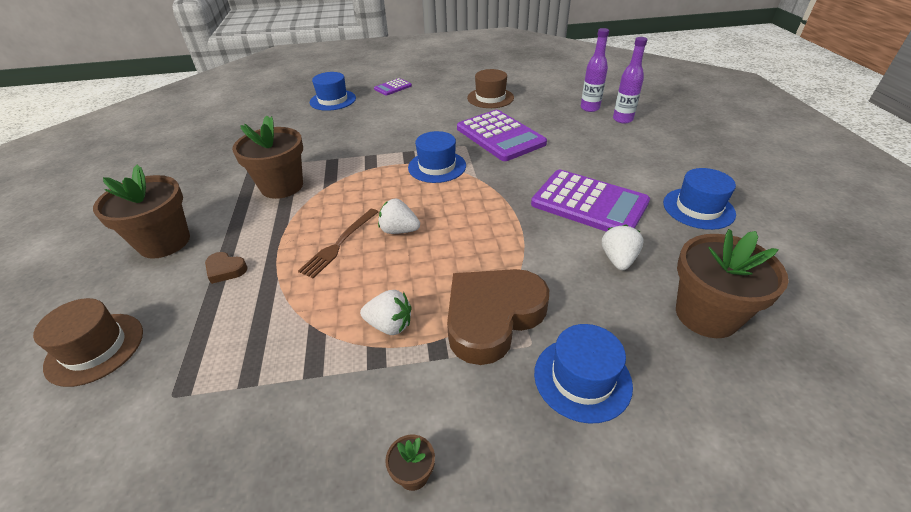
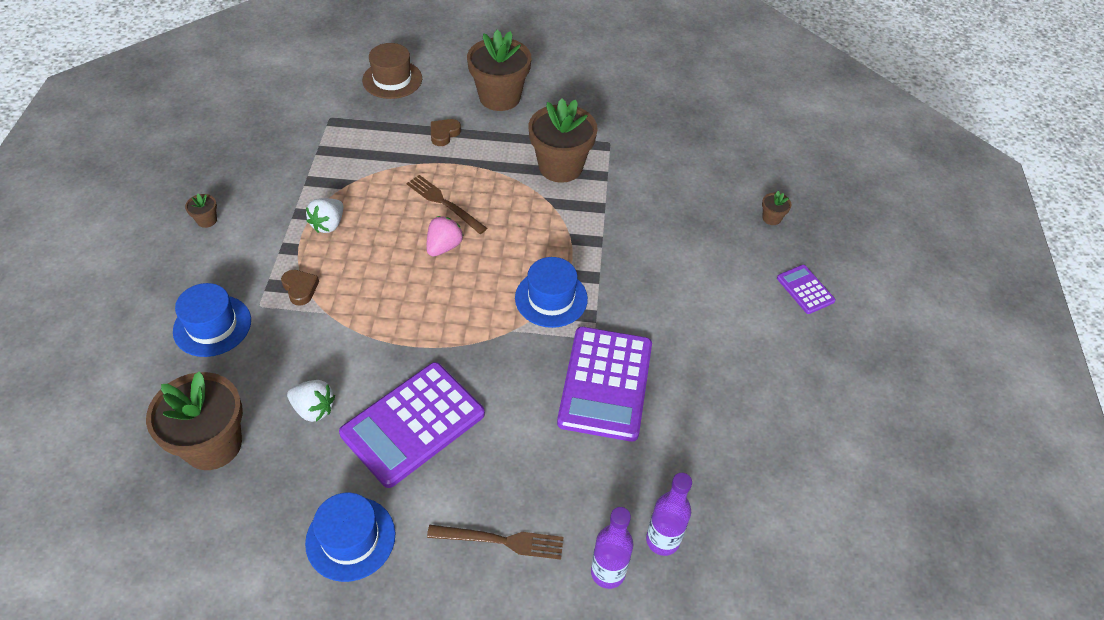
camera: 100 degrees right, 10 degrees up
(333, 100) = (771, 218): blue hat -> brown flower pot
(399, 230) = (444, 247): white strawberry -> pink strawberry
(490, 98) = (737, 407): brown hat -> none
(492, 317) = (300, 288): brown heart -> brown heart, size x0.41
(500, 136) = (605, 383): purple calculator -> purple calculator turned 60 degrees counterclockwise
(639, 152) = (500, 541): none -> brown fork

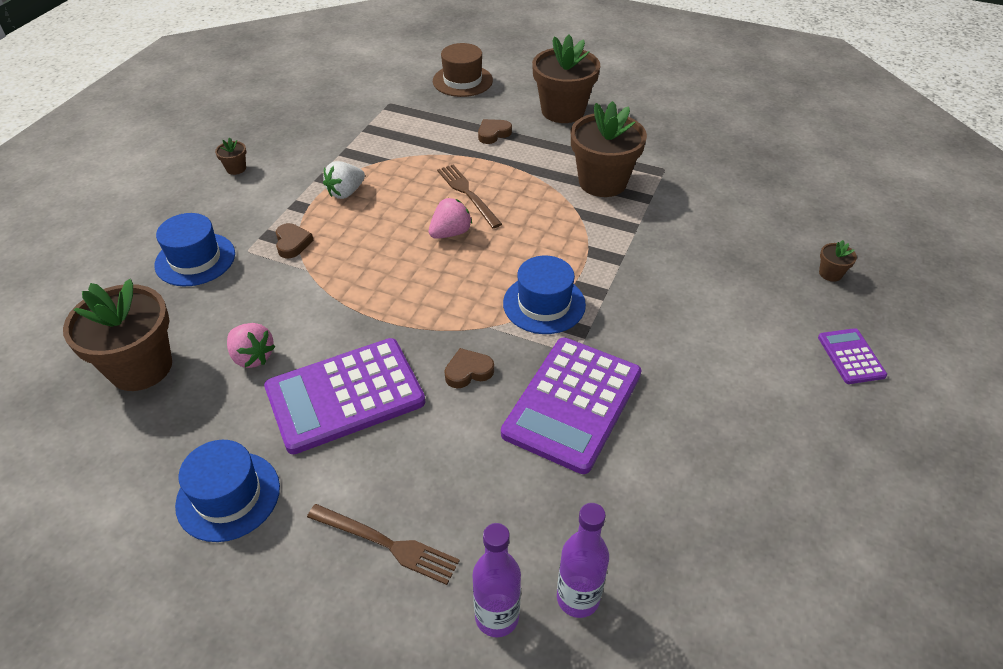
camera: 20 degrees right, 5 degrees down
(314, 409) = (252, 357): white strawberry -> pink strawberry
(510, 376) = (468, 371): none -> brown heart

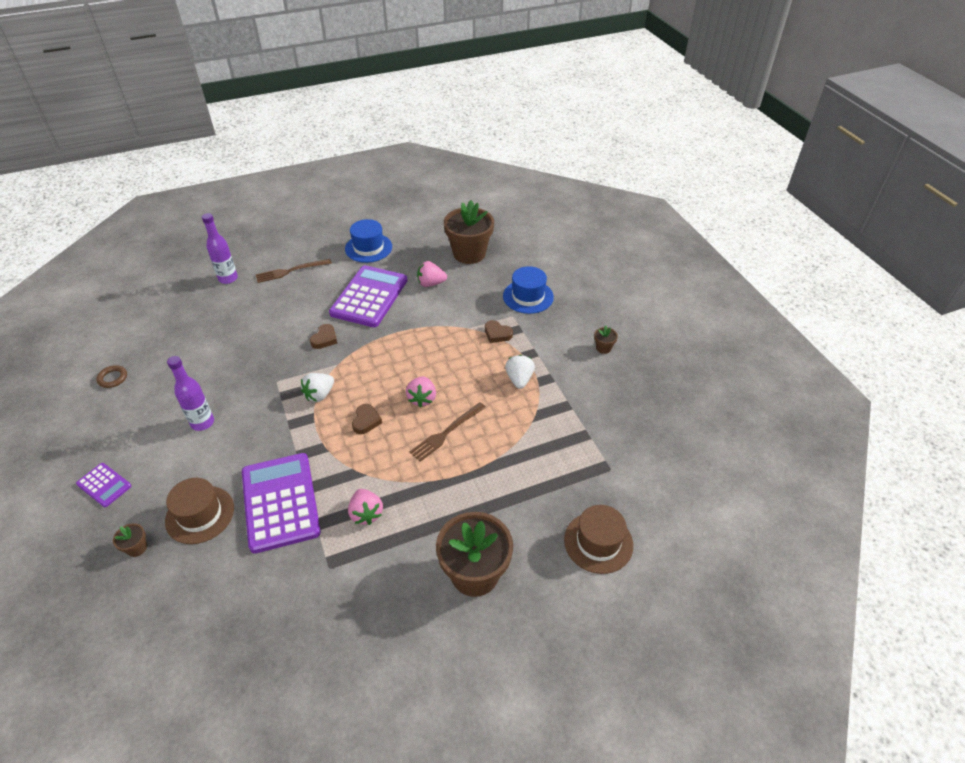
camera: 135 degrees right, 0 degrees up
(468, 194) = (446, 432): brown fork -> brown fork turned 120 degrees clockwise
(493, 134) = (497, 499): brown heart -> brown heart (366, 421)
(544, 304) = (319, 395): blue hat -> white strawberry
(572, 404) = (258, 358): purple calculator -> purple calculator (280, 502)
(578, 598) = (200, 299): purple bottle -> purple bottle (202, 423)
(602, 182) = (366, 513): brown flower pot -> pink strawberry
(754, 266) = (200, 514): none -> brown hat
(798, 518) = (112, 378): none -> brown ring

